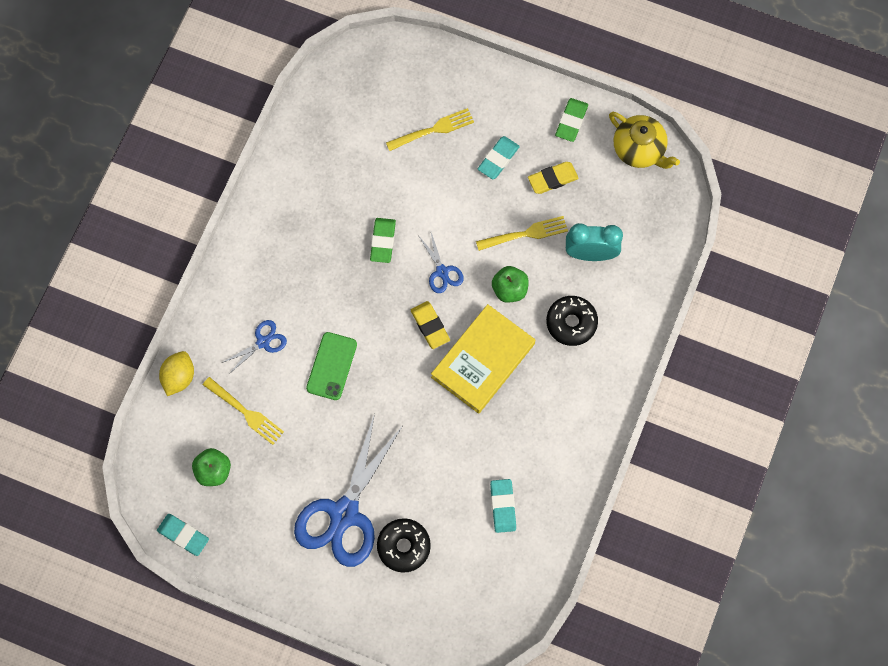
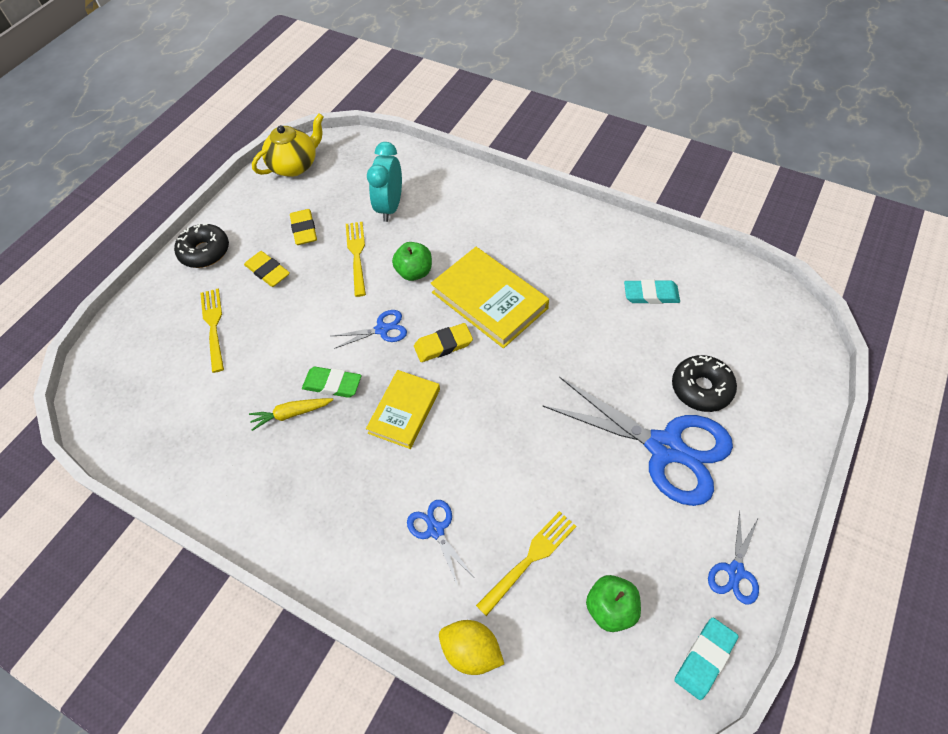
camera: 80 degrees left, 15 degrees down
(246, 562) = (735, 571): none -> blue scissors
(331, 366) = (478, 449): green phone -> none
(352, 215) = (291, 414): none -> yellow carrot
(362, 303) = (404, 411): none -> yellow book
(498, 159) = (268, 271): turquoise eraser -> yellow eraser
(571, 121) = (248, 211): green eraser -> none
(571, 323) = (459, 226): black donut -> black donut (205, 252)

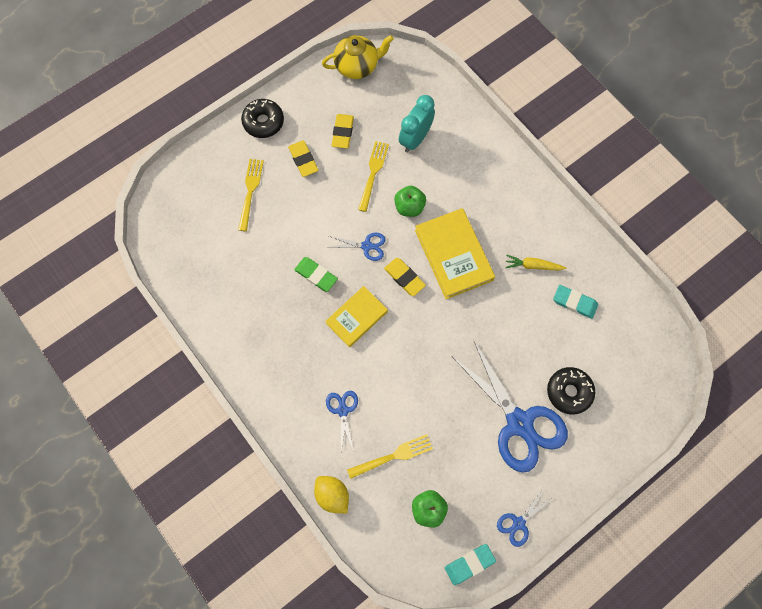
camera: 20 degrees right, 15 degrees up
(291, 414) = (281, 286): yellow carrot -> yellow carrot (533, 266)
(443, 345) = (404, 278): yellow eraser -> yellow eraser turned 45 degrees clockwise

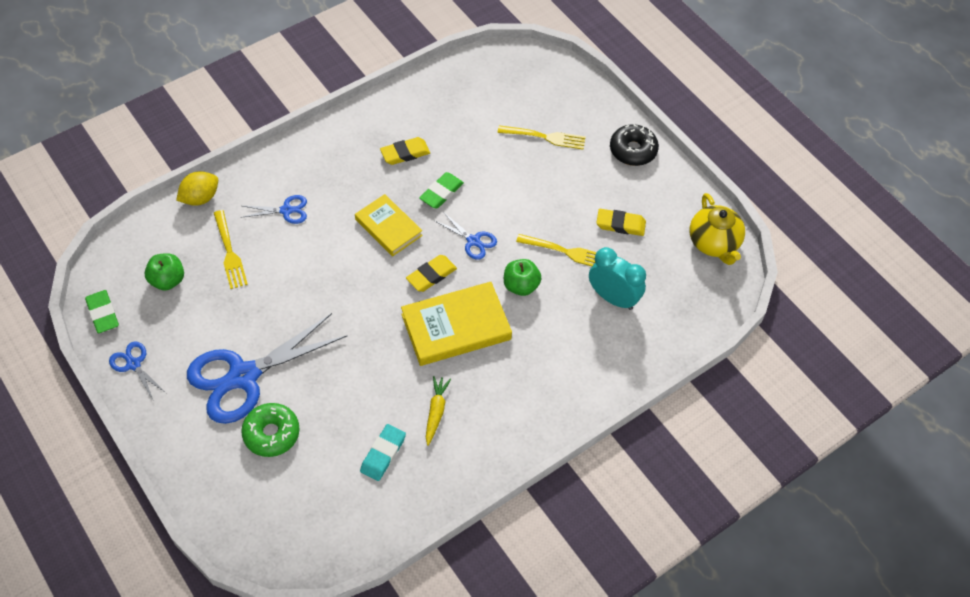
camera: 90 degrees right, 15 degrees down
(303, 160) = (584, 186): yellow eraser -> yellow eraser (405, 153)
(366, 246) = (473, 241): blue scissors -> blue scissors turned 60 degrees counterclockwise
(469, 564) = (103, 313): turquoise eraser -> green eraser
(569, 392) = (271, 433): black donut -> green donut

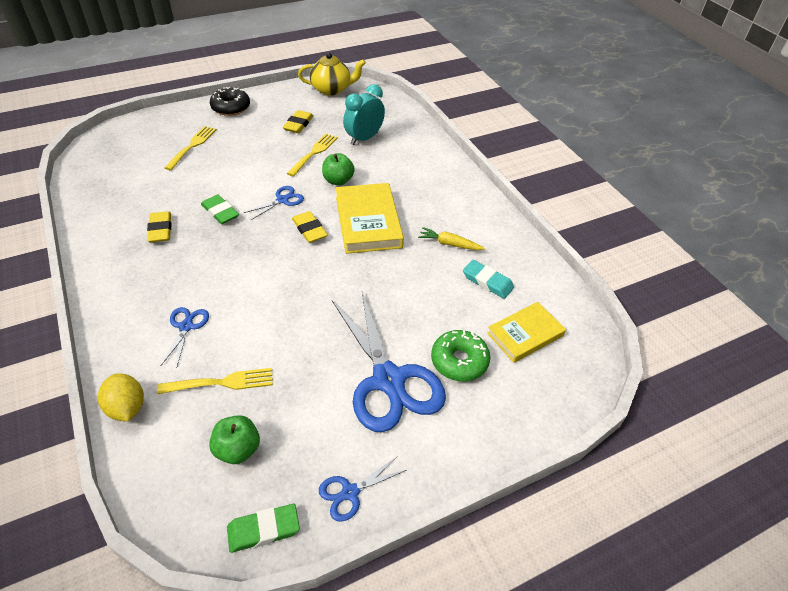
camera: 80 degrees left, 10 degrees down
(388, 227) = (244, 251): yellow book -> yellow book (525, 334)

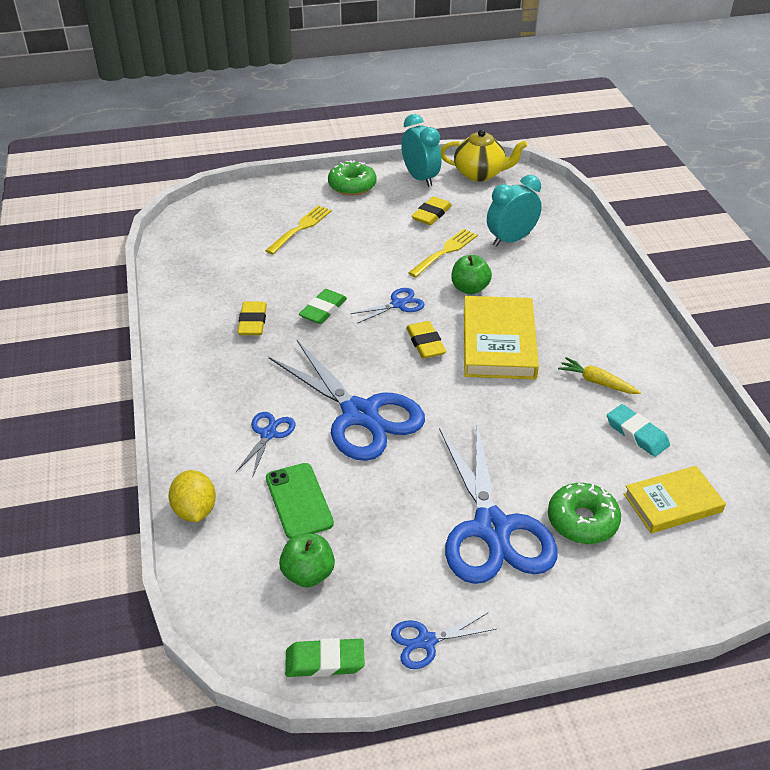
camera: 15 degrees right, 5 degrees down
(220, 212) = (323, 310): green eraser -> green eraser turned 60 degrees clockwise
(221, 383) = (299, 501): yellow fork -> green phone
(231, 107) = (352, 186): black donut -> green donut
(264, 297) = (360, 414): none -> blue scissors
(285, 97) = (420, 178): none -> turquoise clock

